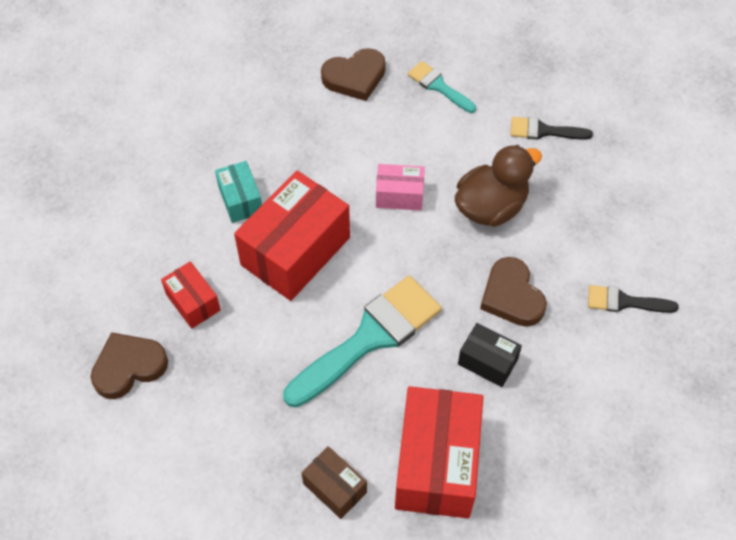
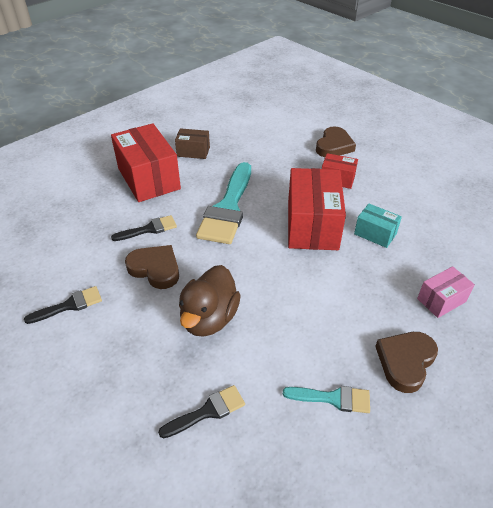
camera: 145 degrees right, 15 degrees down
(399, 195) = (281, 290): pink box -> pink box (441, 300)
(487, 362) = (149, 229): black box -> black brush

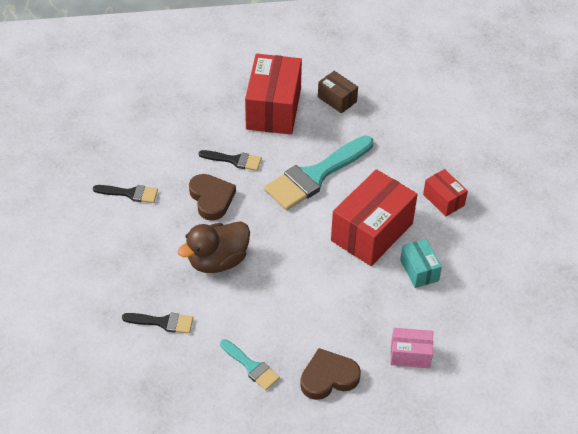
camera: 35 degrees right, 5 degrees up
(334, 146) = (480, 162): brown heart -> none

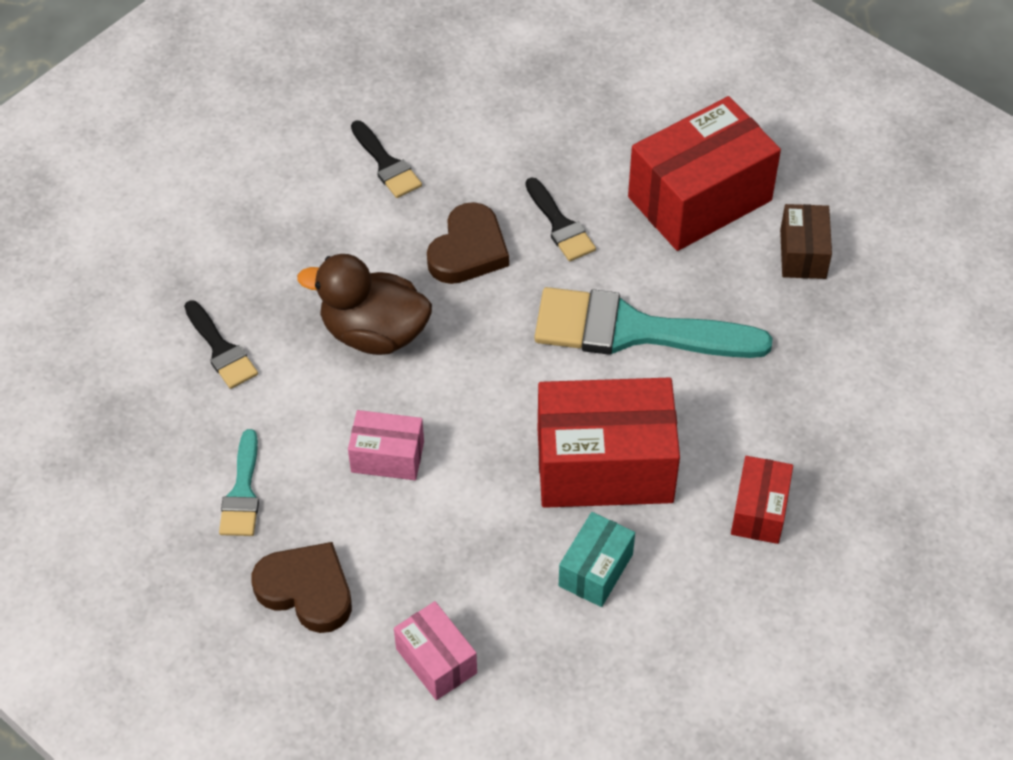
camera: 50 degrees right, 5 degrees up
(289, 301) = (387, 456): none -> pink box

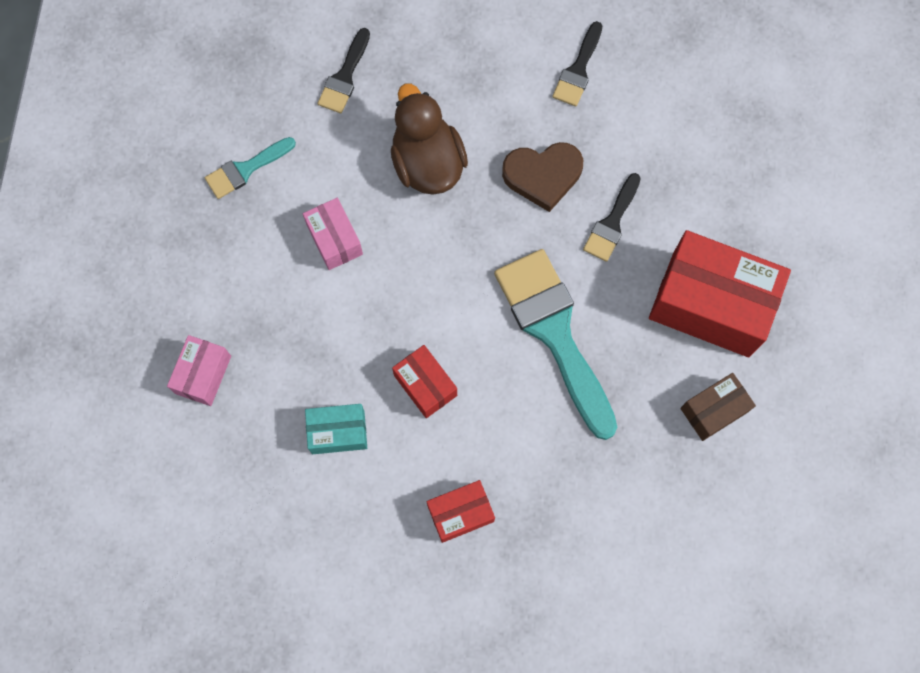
camera: 55 degrees right, 20 degrees up
(306, 590) = (201, 260): brown heart -> none
(604, 465) = (425, 385): red box -> red box, size x0.51

